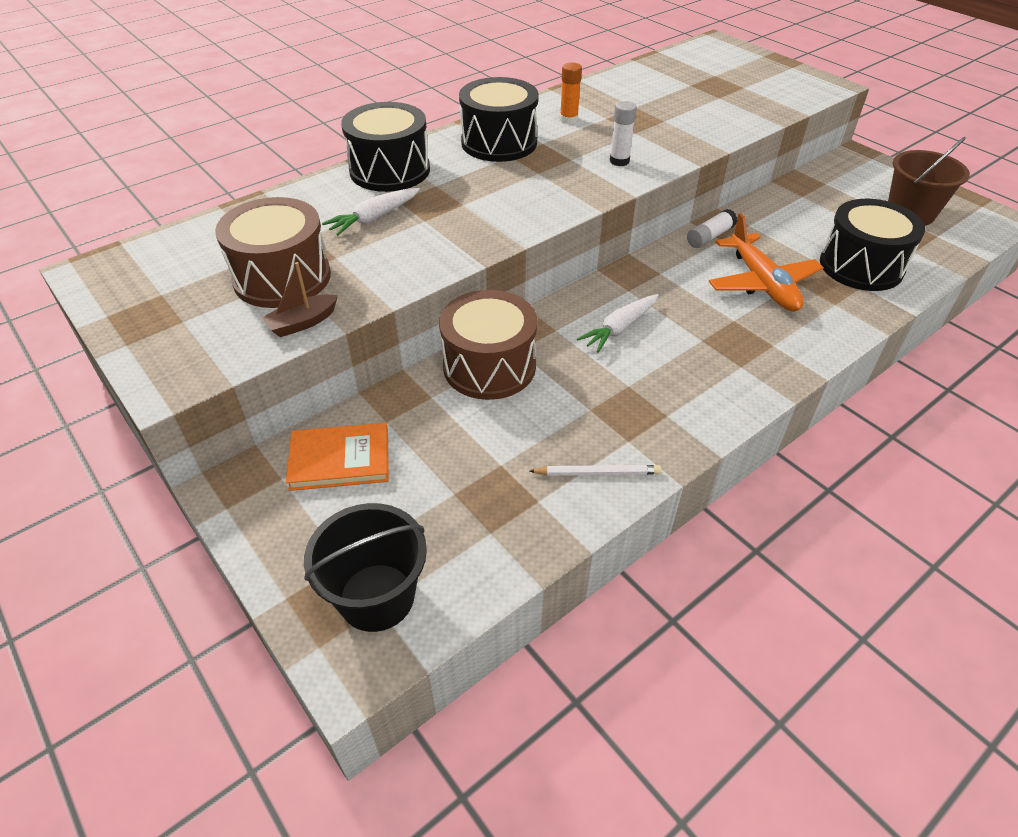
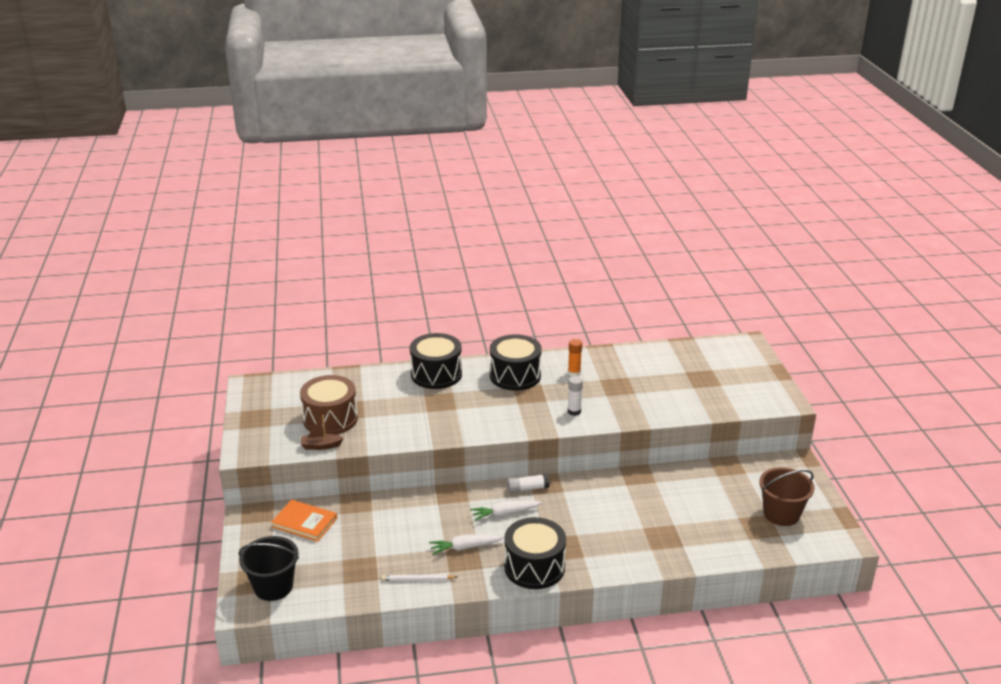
camera: 30 degrees right, 15 degrees down
(374, 218) = (402, 401): white carrot -> white carrot (465, 547)
(489, 366) = (415, 506): brown drum -> none
(597, 473) = (418, 579): white pencil -> white pencil turned 150 degrees clockwise
(710, 237) = (620, 480): white glue stick -> white glue stick (527, 488)
(762, 283) = (619, 520): orange plane -> none
(861, 266) = (698, 534): black drum -> black drum (534, 567)

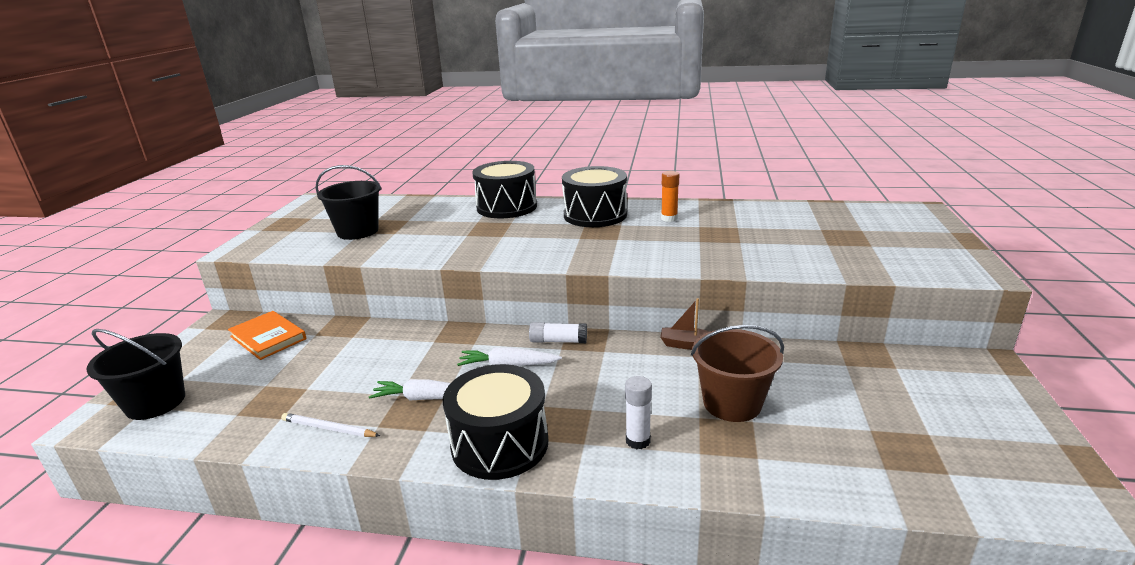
camera: 20 degrees right, 5 degrees down
(321, 446) = (320, 252): brown boat -> brown boat (688, 345)
(330, 419) = (358, 231): brown drum -> black bucket
(574, 411) = (646, 252): white glue stick -> white glue stick (638, 440)
(781, 514) = (954, 437): brown bucket -> brown bucket (732, 403)

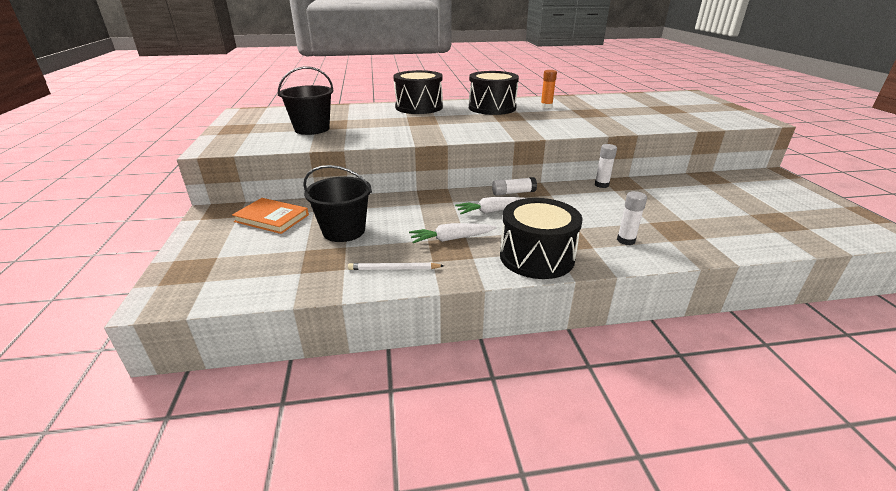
camera: 20 degrees left, 5 degrees up
(155, 402) = (210, 276): black bucket -> black bucket (344, 231)
(688, 345) = (601, 185): brown boat -> white glue stick
(732, 403) = (661, 212): brown bucket -> none

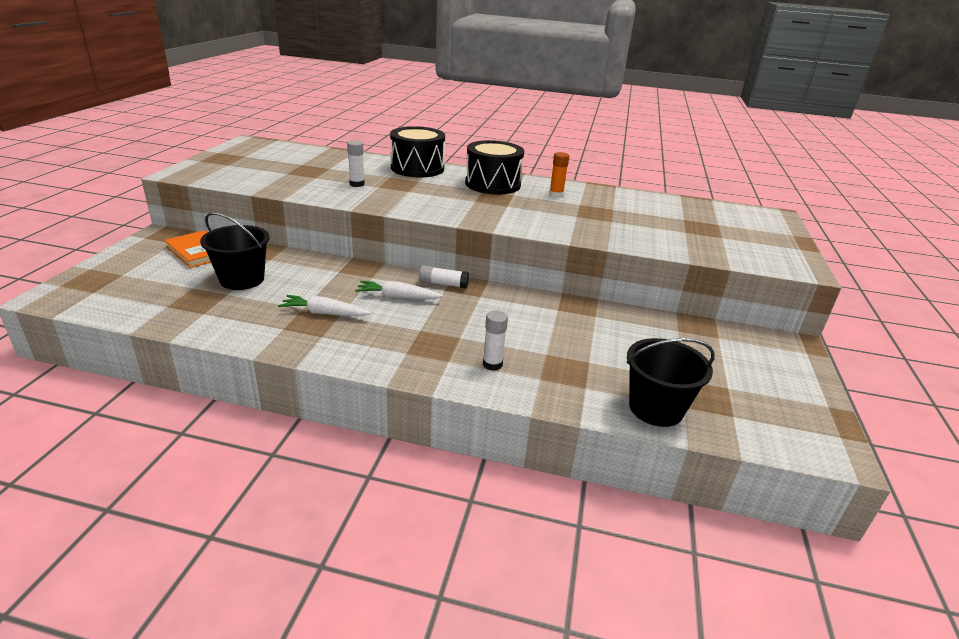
camera: 20 degrees right, 0 degrees up
(312, 129) = (284, 172): black bucket -> black bucket (656, 408)
(394, 269) = (242, 325): white pencil -> none
(536, 257) = (380, 353): black drum -> none
(601, 185) = (551, 300): white glue stick -> white glue stick (357, 184)

